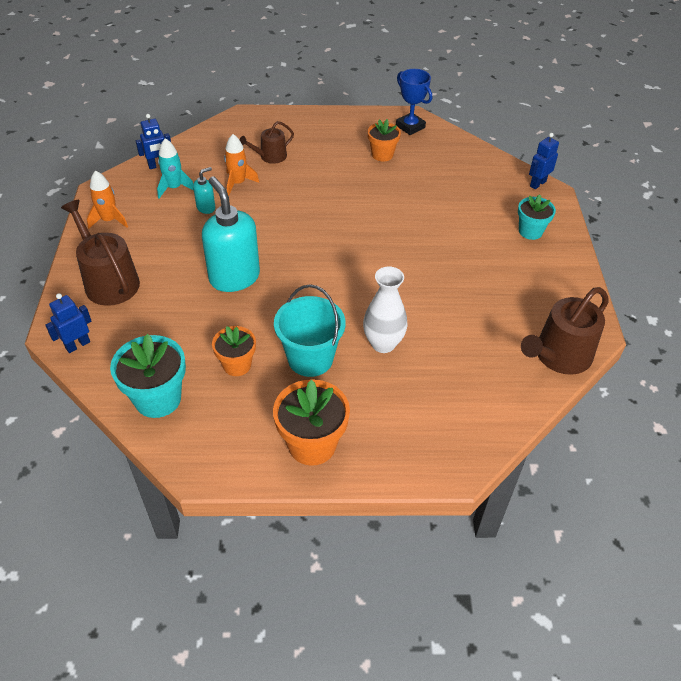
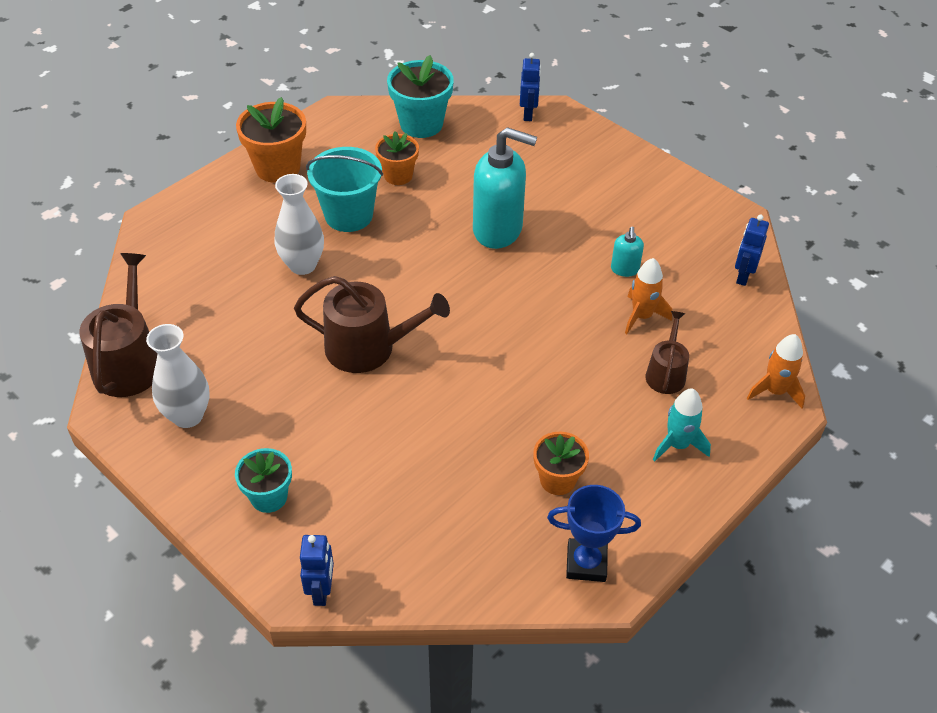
camera: 135 degrees right, 0 degrees up
(108, 281) = (586, 160): brown watering can -> brown watering can (368, 348)
(109, 220) = (677, 199): orange rocket -> orange rocket (775, 391)
(174, 188) = (686, 266): turquoise rocket -> turquoise rocket (677, 445)
(544, 298) = (188, 416): none -> white vase

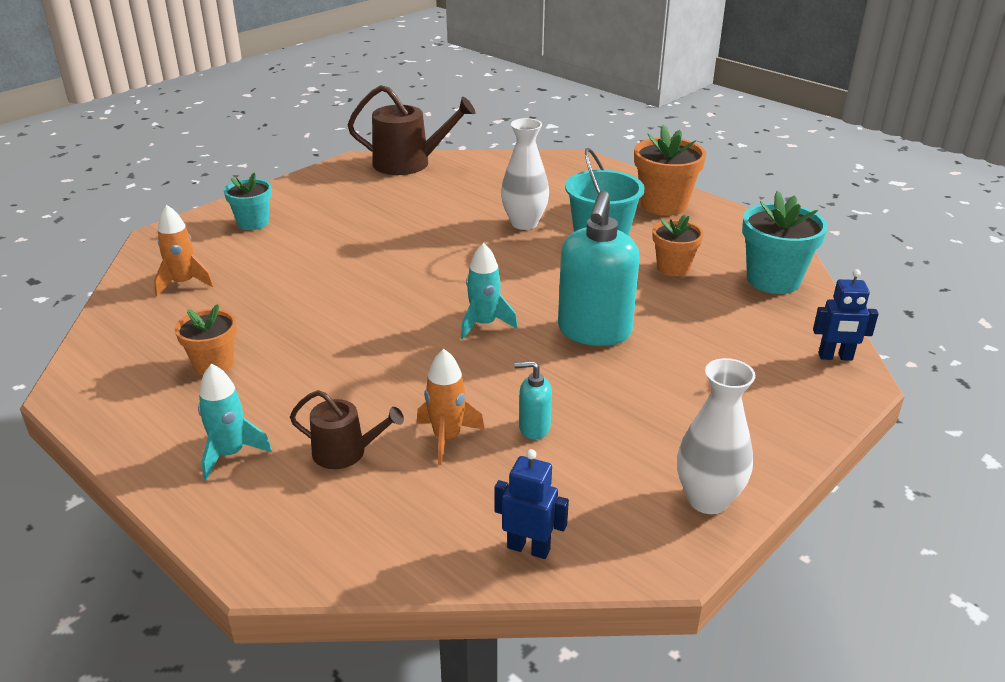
camera: 90 degrees right, 15 degrees down
(188, 416) = (347, 187): white vase -> white vase (707, 500)
(321, 591) = (151, 248): blue robot -> none
(368, 348) = (412, 259): brown watering can -> none
(488, 295) = (484, 324): none -> turquoise rocket
(586, 563) = (104, 379): blue trophy -> none
(775, 391) = (293, 556): orange rocket -> orange rocket (184, 283)

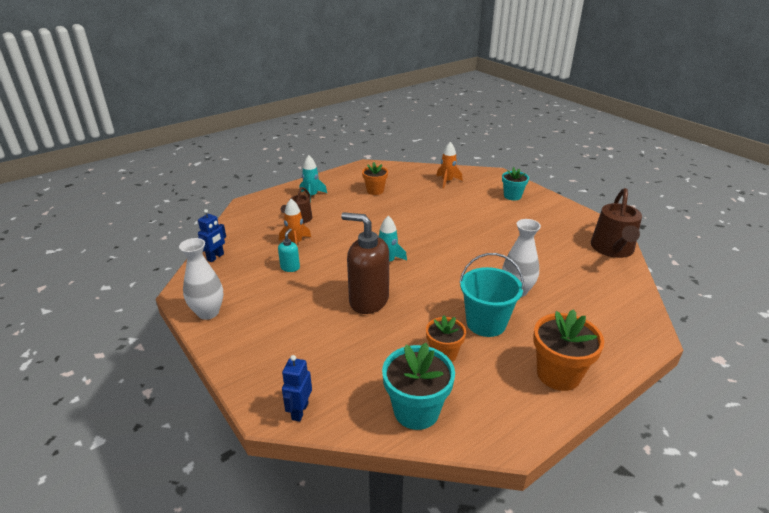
camera: 100 degrees right, 0 degrees up
(594, 331) = (368, 300): turquoise soap dispenser -> brown soap dispenser

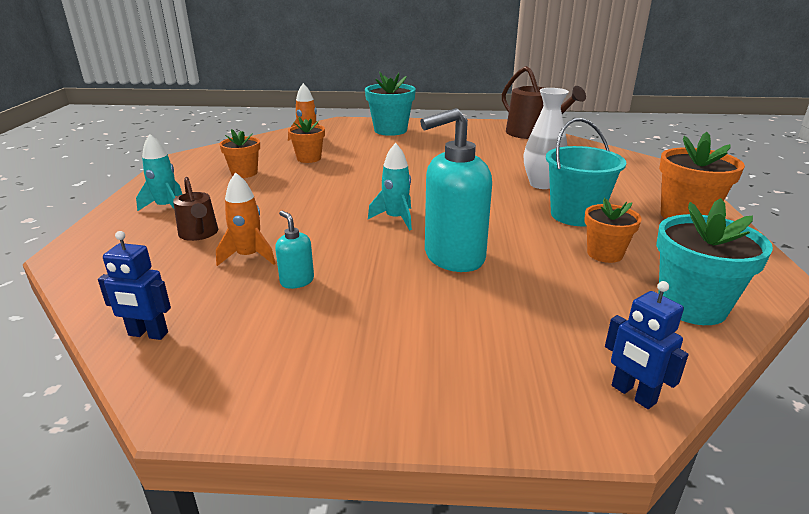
camera: 50 degrees left, 5 degrees down
(208, 312) = (287, 399): white vase -> none
(215, 257) = (148, 334): blue robot -> blue robot turned 120 degrees clockwise
(368, 300) = (453, 257): brown soap dispenser -> turquoise soap dispenser
(422, 196) = (309, 158): none -> orange flower pot
(512, 196) = (390, 130): turquoise flower pot -> turquoise flower pot, size x1.57

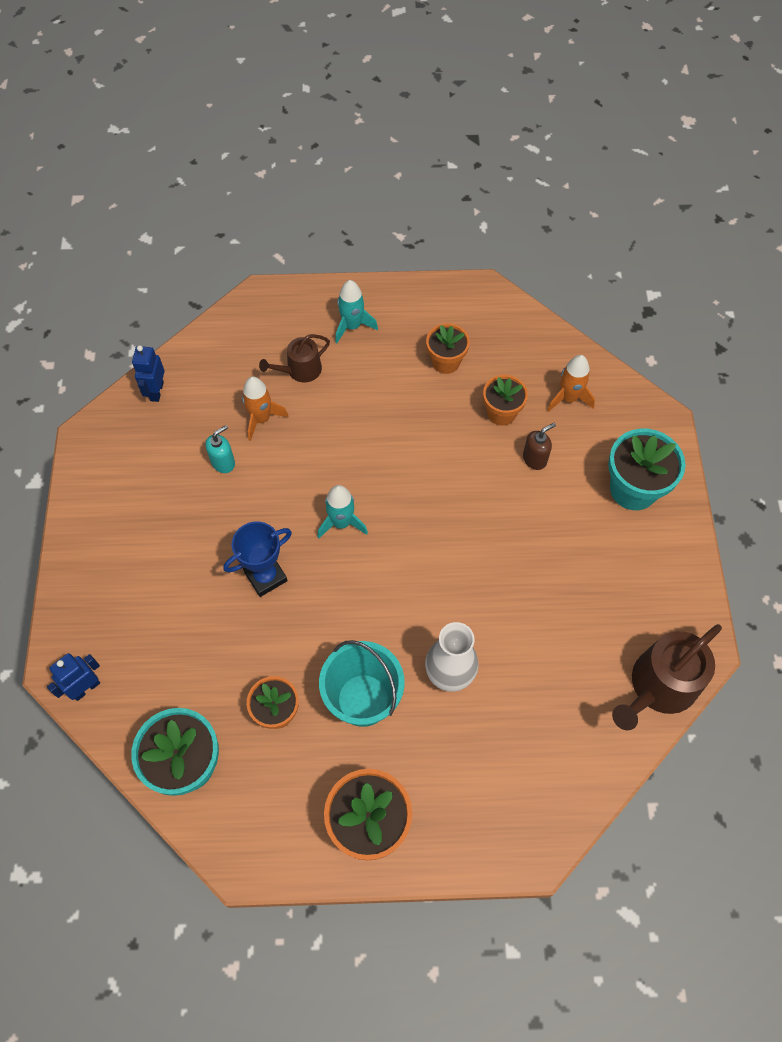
camera: 85 degrees right, 35 degrees up
(356, 151) = (535, 459): none -> brown soap dispenser
(453, 257) = (266, 576): turquoise soap dispenser -> blue trophy

